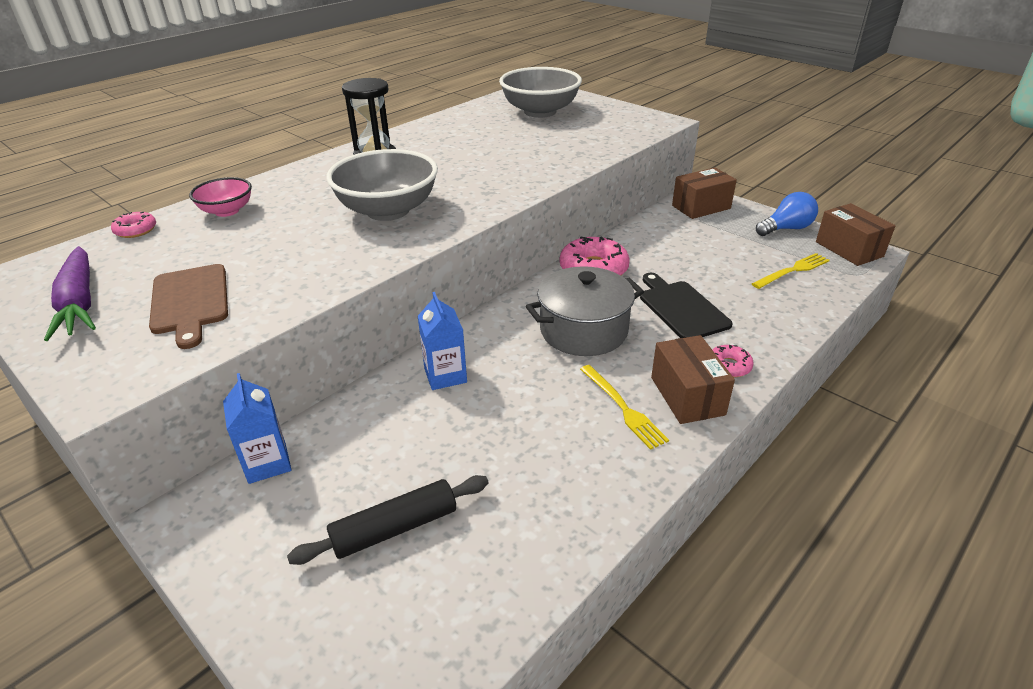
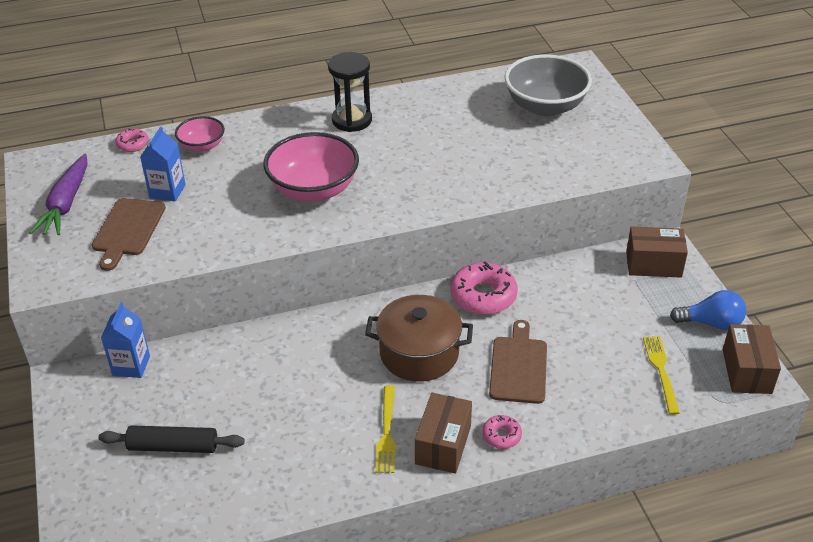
camera: 30 degrees right, 5 degrees up
(388, 210) = (313, 190): grey bowl -> pink bowl
(445, 375) = (286, 348): blue carton -> blue carton (167, 191)
(583, 330) = (419, 353): grey pot -> brown pot
(681, 308) = (518, 366): black cutting board -> brown cutting board
(792, 271) = (661, 371): yellow fork -> yellow fork turned 90 degrees counterclockwise

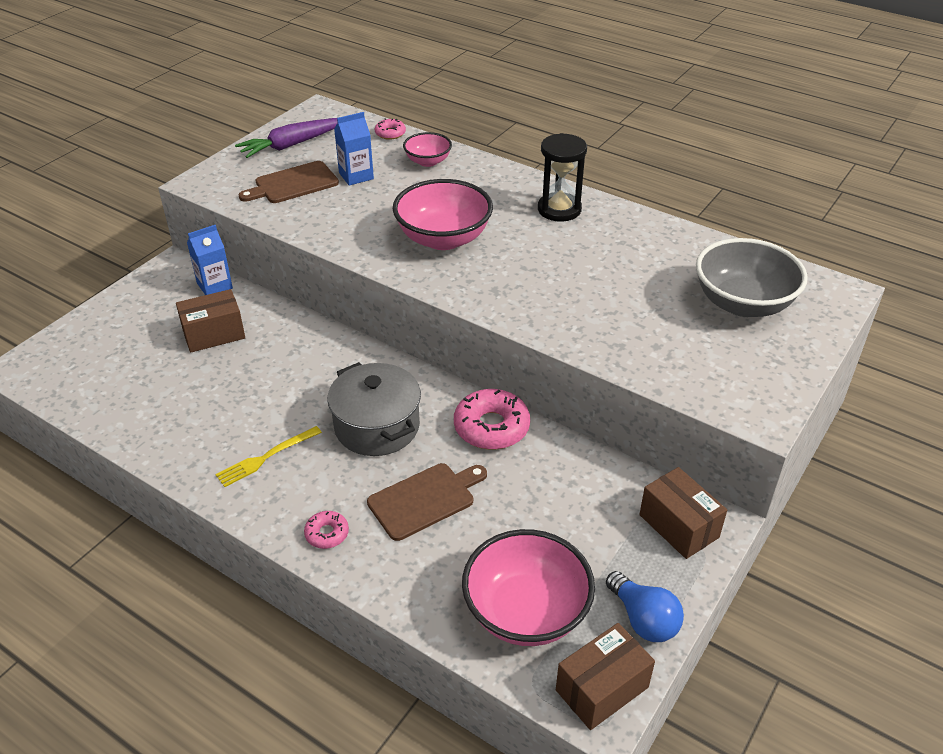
camera: 50 degrees right, 0 degrees up
(173, 447) = (152, 352): black rolling pin -> none
(419, 353) = (377, 426): brown pot -> grey pot
(443, 445) = (282, 501): brown box -> brown box (214, 334)
(661, 371) = (526, 612): yellow fork -> pink bowl

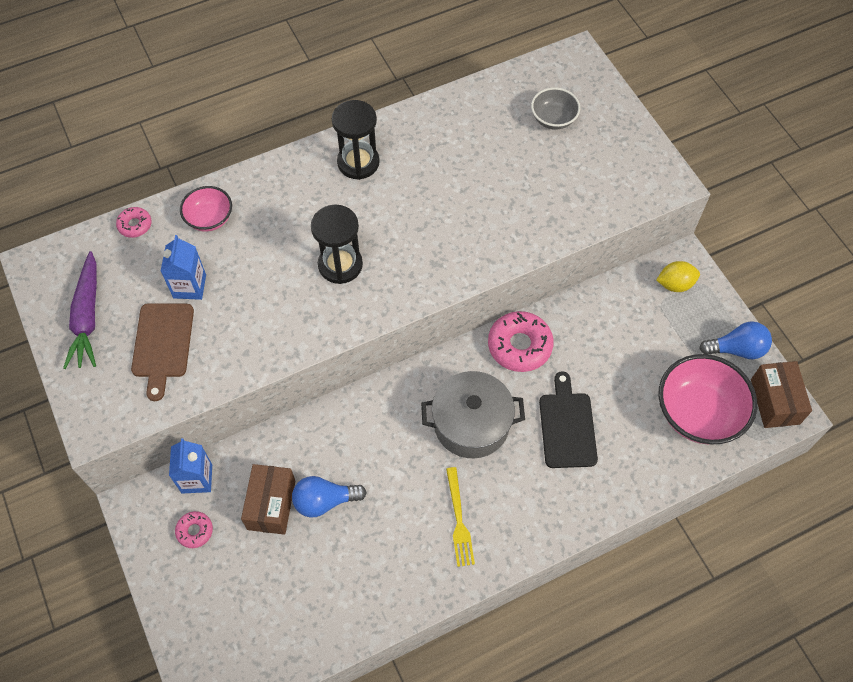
camera: 60 degrees left, 20 degrees up
(235, 363) = (324, 501): none -> blue light bulb
(327, 534) = (564, 508): pink donut -> pink donut (195, 531)
(425, 499) = (567, 426): brown cutting board -> black cutting board
(443, 238) = (340, 265): pink bowl -> black hourglass
(679, 526) = (675, 284): brown box -> yellow lemon
(743, 303) = (553, 119): grey bowl -> grey bowl, size x0.55

